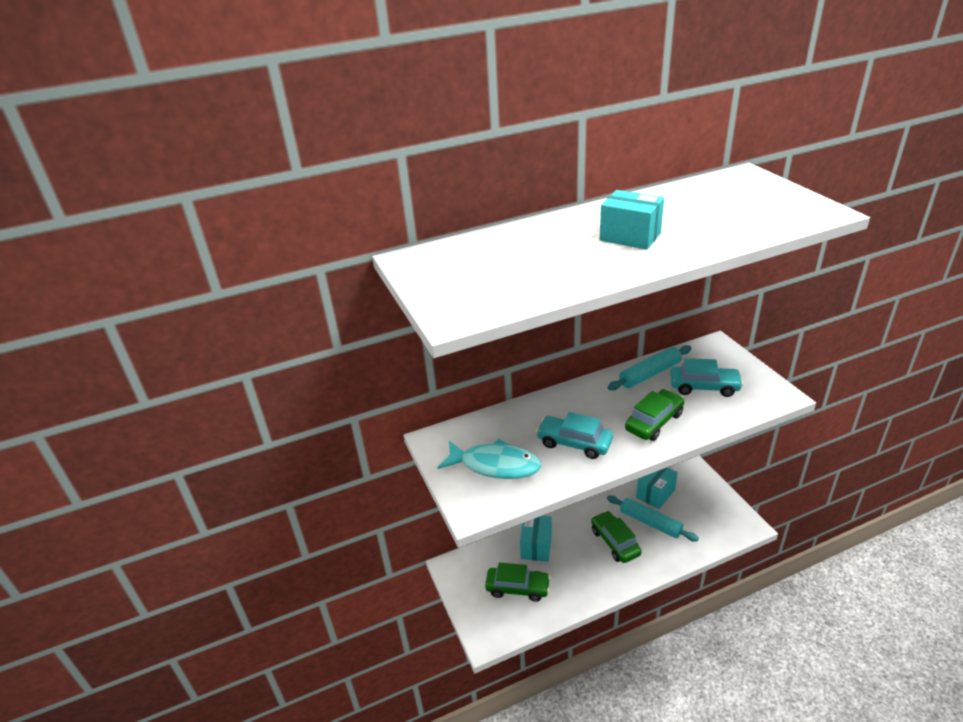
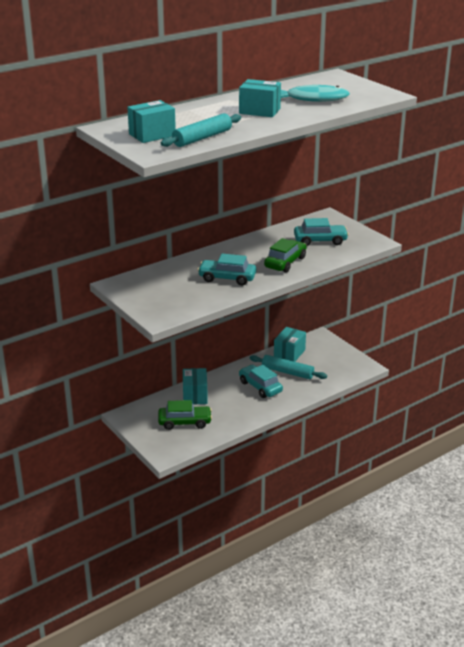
camera: 15 degrees left, 5 degrees down
(466, 277) = (152, 135): none -> turquoise box
(495, 465) = (169, 294): turquoise fish -> turquoise fish (312, 99)
(614, 542) = (260, 387): green car -> turquoise car
(650, 374) = (278, 236): turquoise rolling pin -> turquoise rolling pin (202, 138)

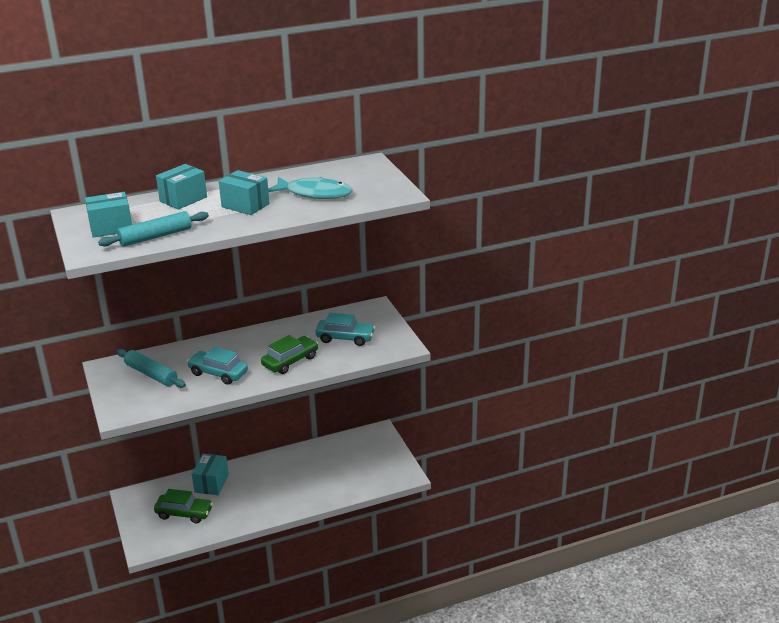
camera: 15 degrees right, 0 degrees up
(260, 387) = (282, 483): turquoise car -> none
(287, 372) = (320, 470): turquoise rolling pin -> turquoise rolling pin (151, 374)
(289, 353) = (335, 448): turquoise box -> turquoise box (183, 199)

